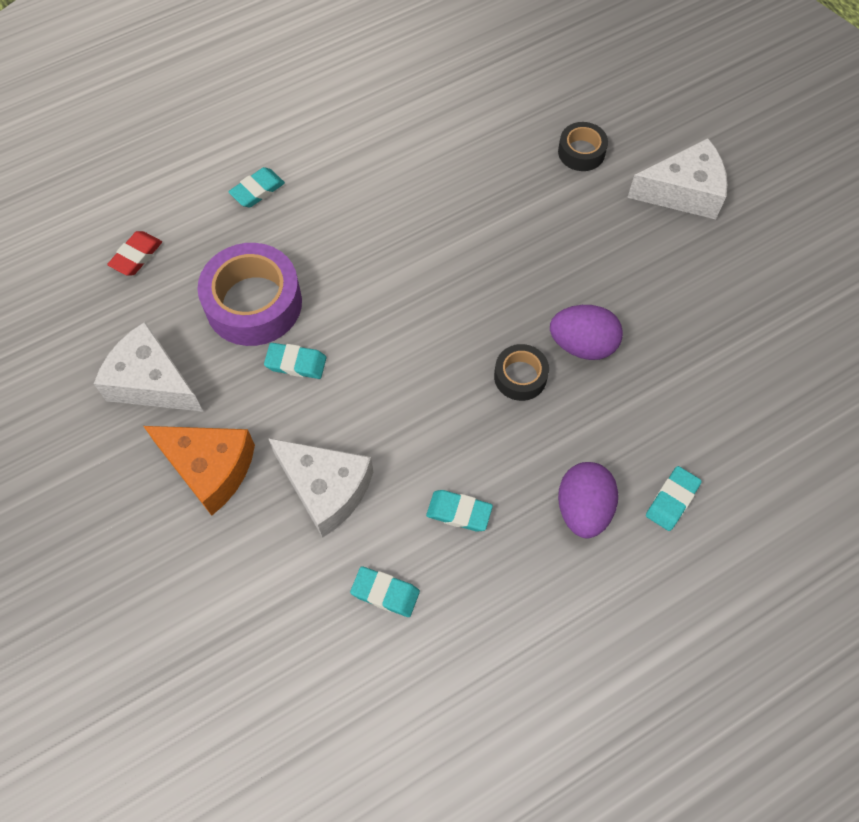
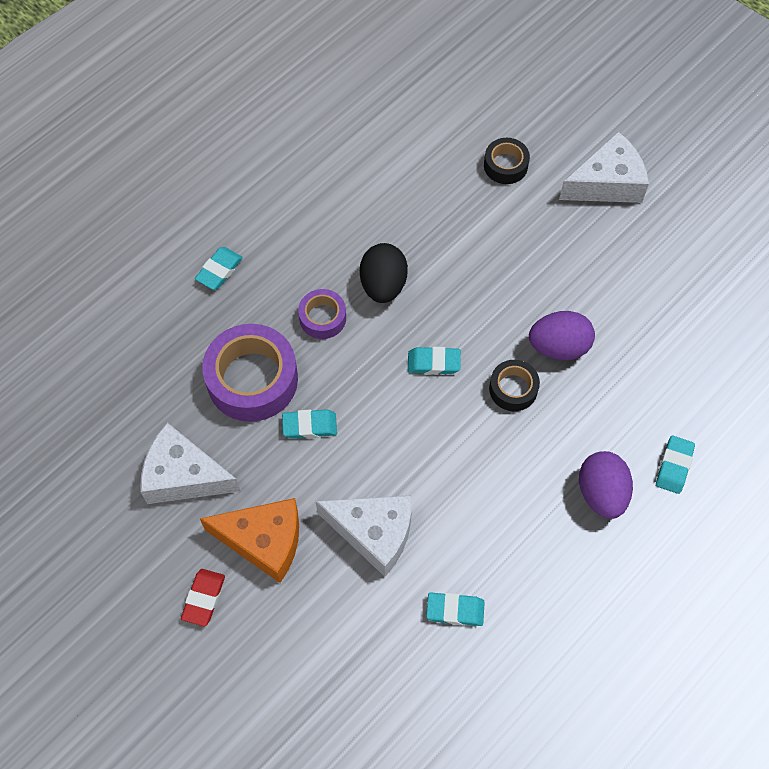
camera: 15 degrees left, 0 degrees up
(136, 256) = (126, 360): red eraser -> red eraser (204, 598)
(345, 259) = (322, 318): none -> purple tape
(417, 241) = (383, 285): none -> black egg
(459, 512) = (496, 523): turquoise eraser -> turquoise eraser (433, 363)

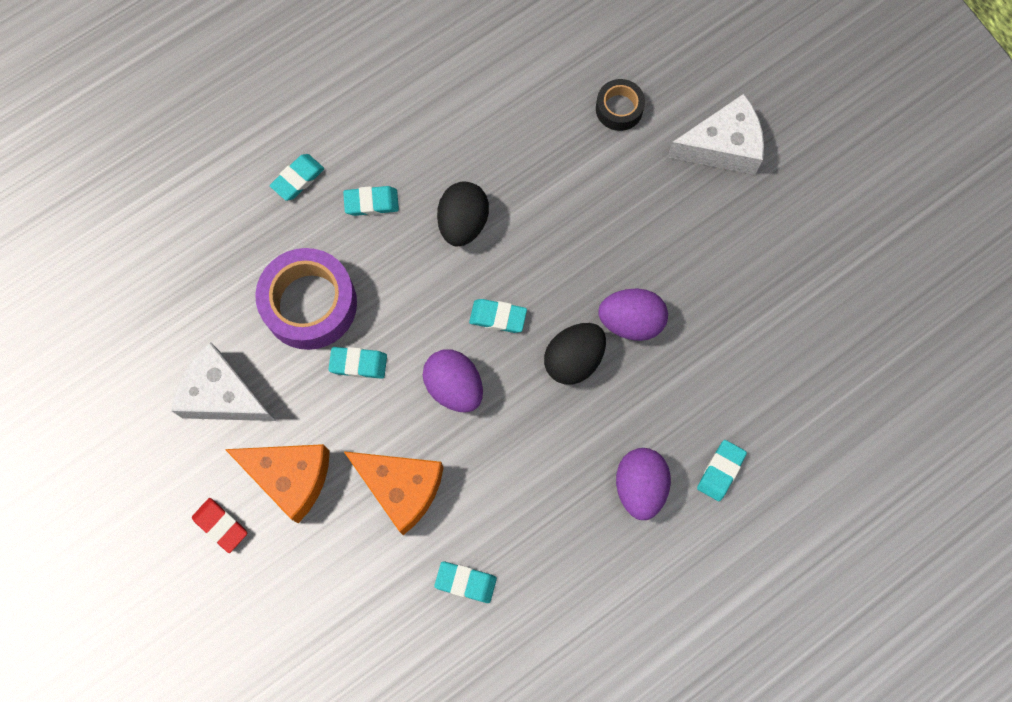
camera: 10 degrees right, 10 degrees up
(204, 598) = (220, 525): red eraser -> red eraser turned 75 degrees counterclockwise
(293, 280) = (371, 202): none -> turquoise eraser
(322, 318) = (394, 249): purple tape -> none
(374, 533) = (401, 488): white cheese -> orange cheese
(406, 432) = (454, 387): none -> purple egg
(513, 389) = (573, 359): black tape -> black egg

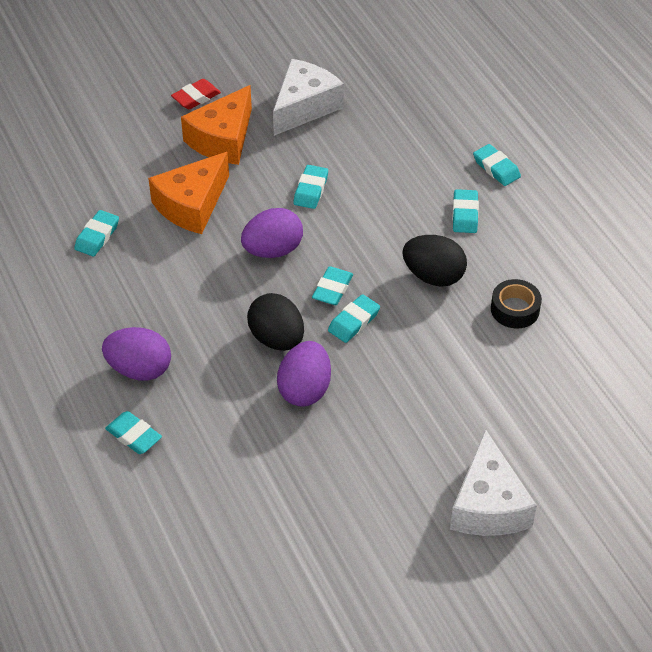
camera: 100 degrees right, 25 degrees down
(310, 304) = (373, 165): purple tape -> none
(537, 290) = (354, 321): none -> turquoise eraser
(619, 109) = (544, 418): black tape -> black tape (515, 309)

